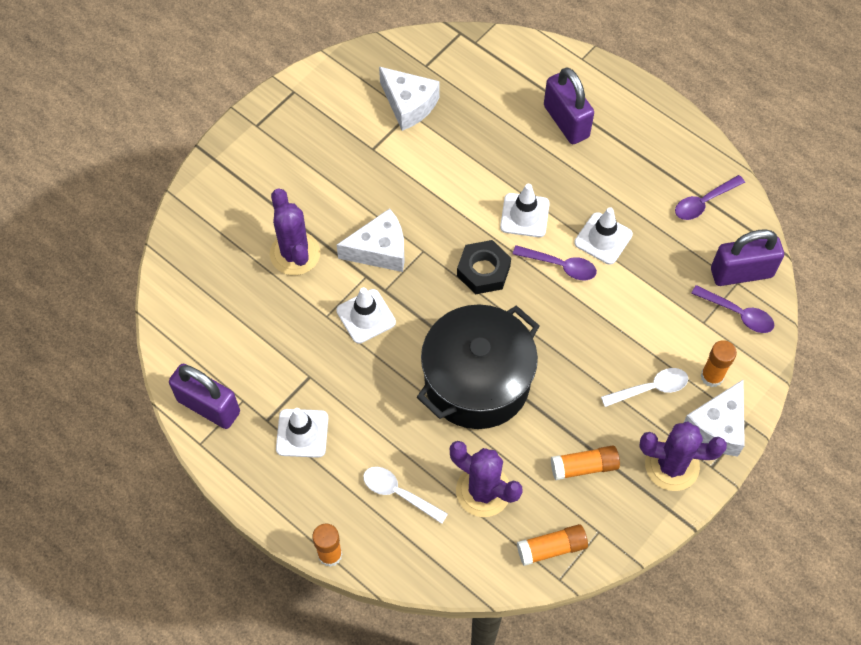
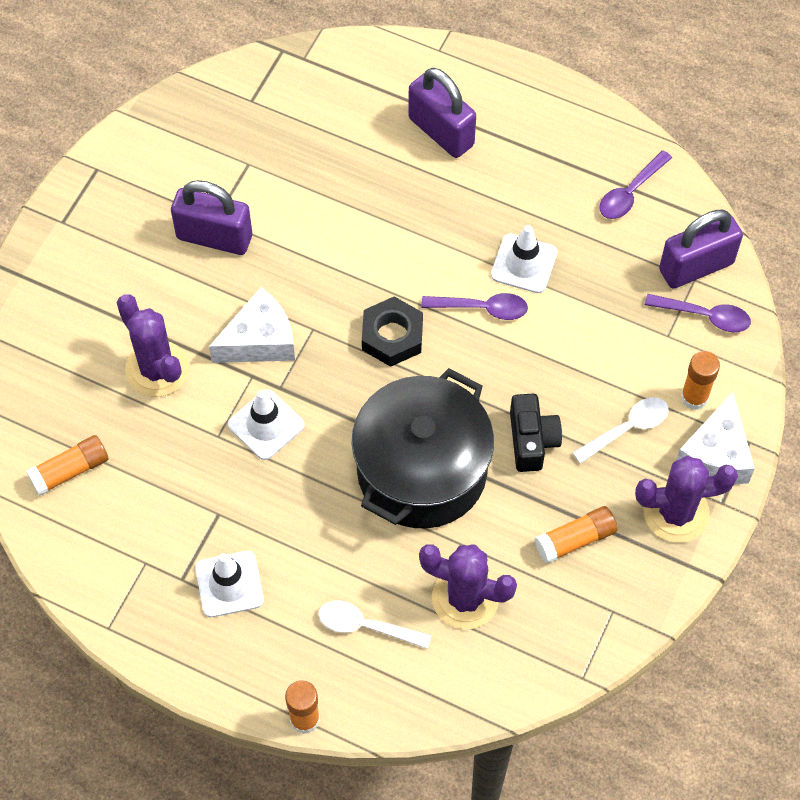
camera: 15 degrees left, 0 degrees up
(208, 406) = (105, 580): purple padlock -> purple padlock (214, 237)
(409, 104) = (244, 153): white cheese -> none
(524, 215) = (423, 257): white traffic cone -> none
(551, 548) = (563, 644): orange glue stick -> orange glue stick (70, 470)
(571, 379) = (532, 440): none -> black camera

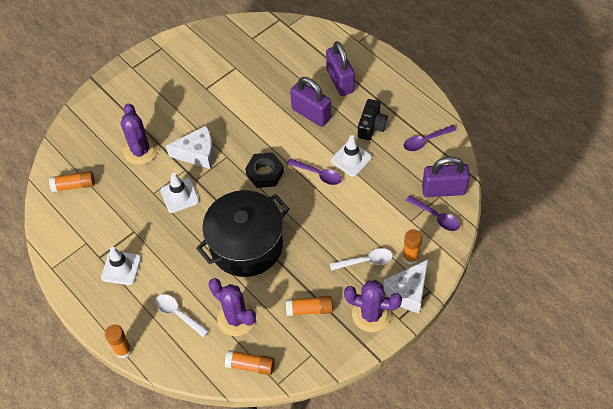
camera: 25 degrees right, 5 degrees down
(214, 237) = (201, 97): purple padlock -> purple padlock (311, 114)
(525, 665) = (250, 365): none -> orange glue stick
(532, 440) = (311, 250): black camera -> black camera (371, 126)

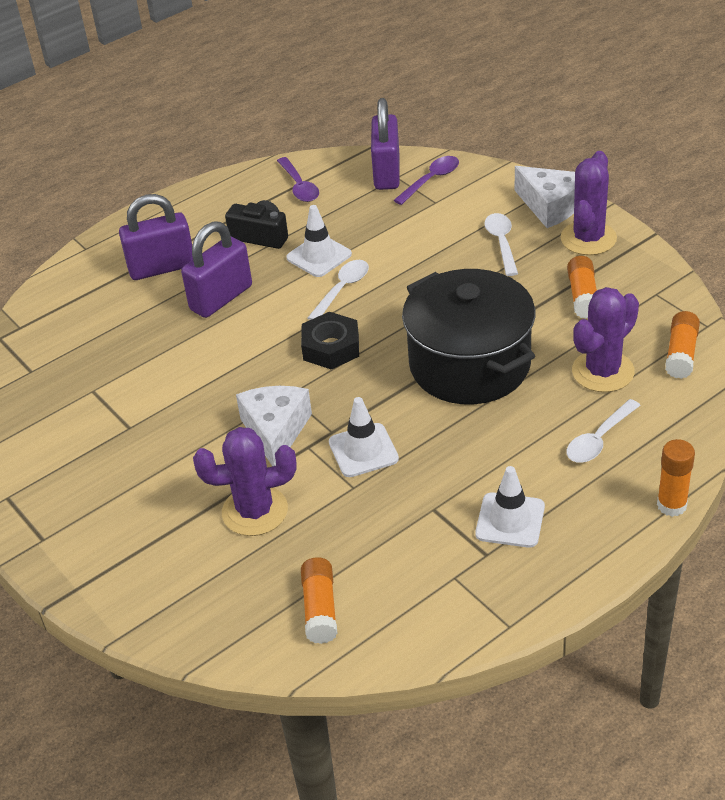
camera: 85 degrees left, 15 degrees down
(318, 174) = (342, 289): purple spoon -> white spoon
(410, 257) = (496, 203): orange glue stick -> none

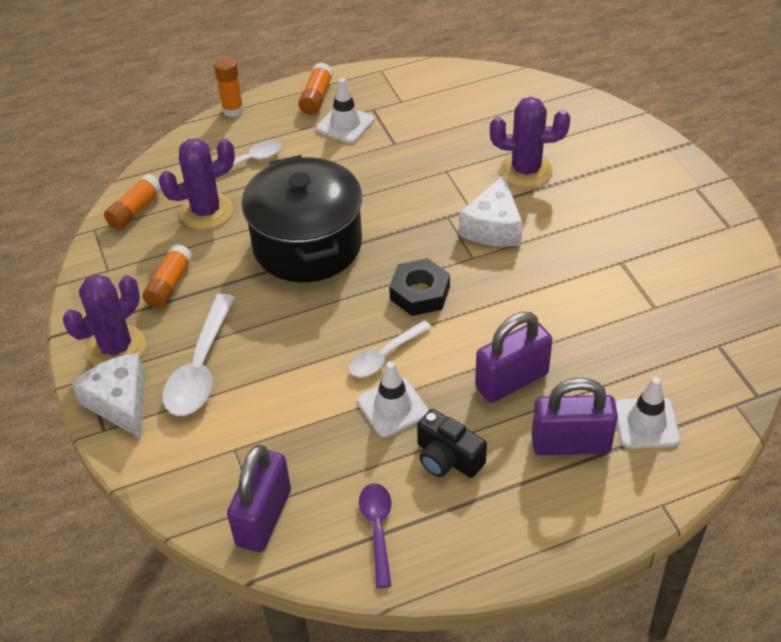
camera: 165 degrees left, 5 degrees up
(320, 608) = (496, 102): orange glue stick -> orange glue stick (316, 97)
(363, 450) = (427, 195): white traffic cone -> white traffic cone (646, 423)
(431, 180) = (219, 487): purple spoon -> none
(501, 243) = (200, 368): white spoon -> white spoon, size x1.60

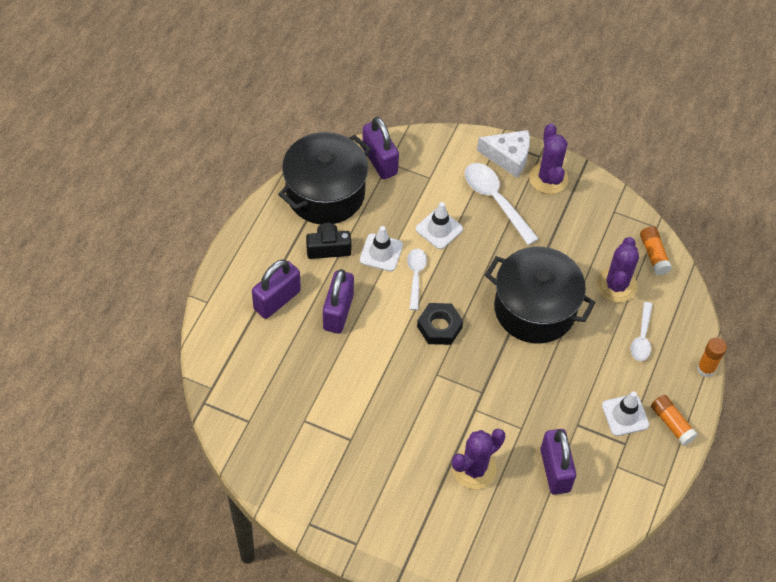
camera: 130 degrees right, 10 degrees up
(169, 285) = (571, 228): orange glue stick -> none
(377, 529) = (325, 193): purple spoon -> black pot
(455, 128) = (555, 470): none -> purple padlock
(493, 227) = (447, 406): white cheese -> none
(646, 423) = (249, 340): white traffic cone -> white traffic cone (439, 229)

